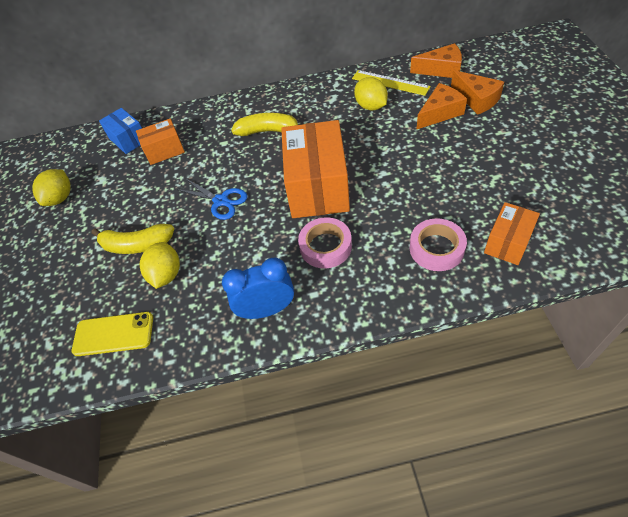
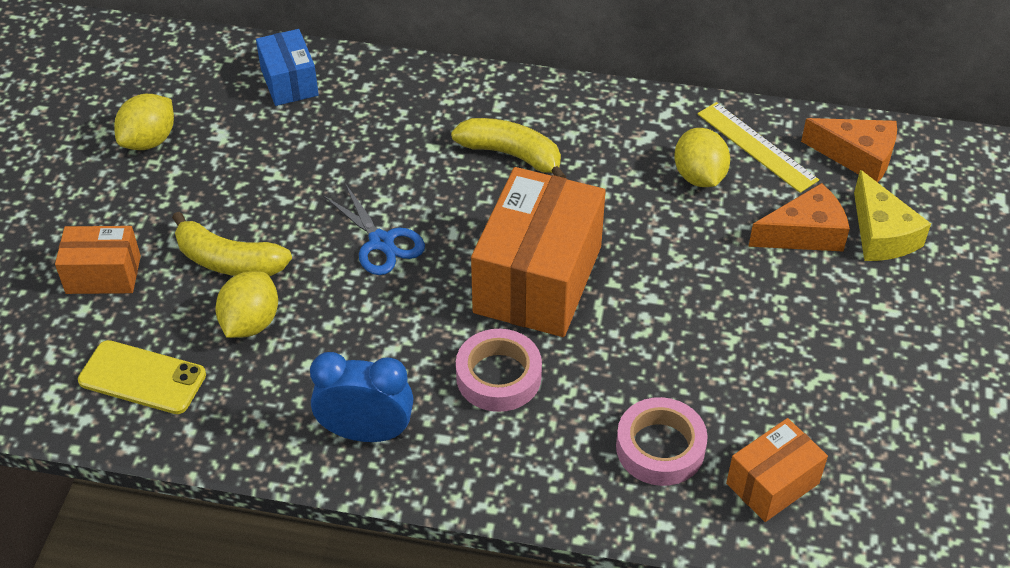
camera: 15 degrees right, 5 degrees down
(164, 150) = (336, 123): orange box -> orange box (103, 274)
(476, 99) = (881, 234): orange cheese -> yellow cheese

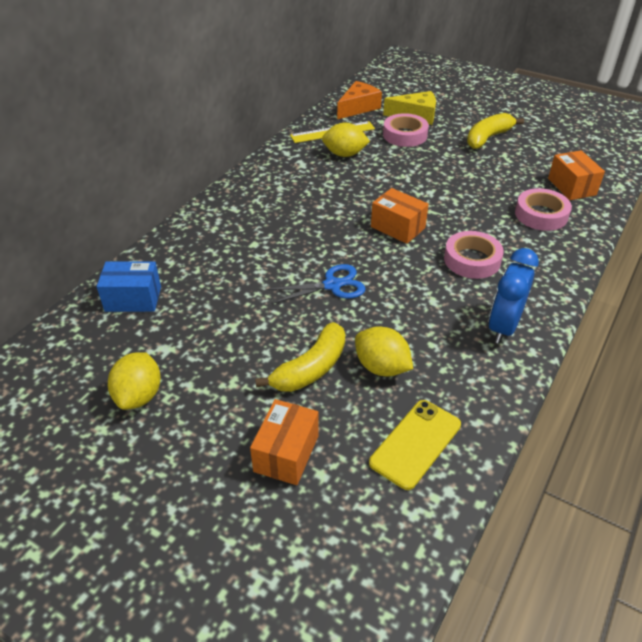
camera: 70 degrees left, 5 degrees down
(149, 141) = (139, 396): yellow lemon -> yellow lemon turned 45 degrees clockwise
(512, 155) = (284, 213): yellow banana -> yellow banana (488, 138)
(538, 279) = (397, 227): orange box -> orange box, size x0.53
(804, 233) = (405, 135): orange cheese -> pink tape

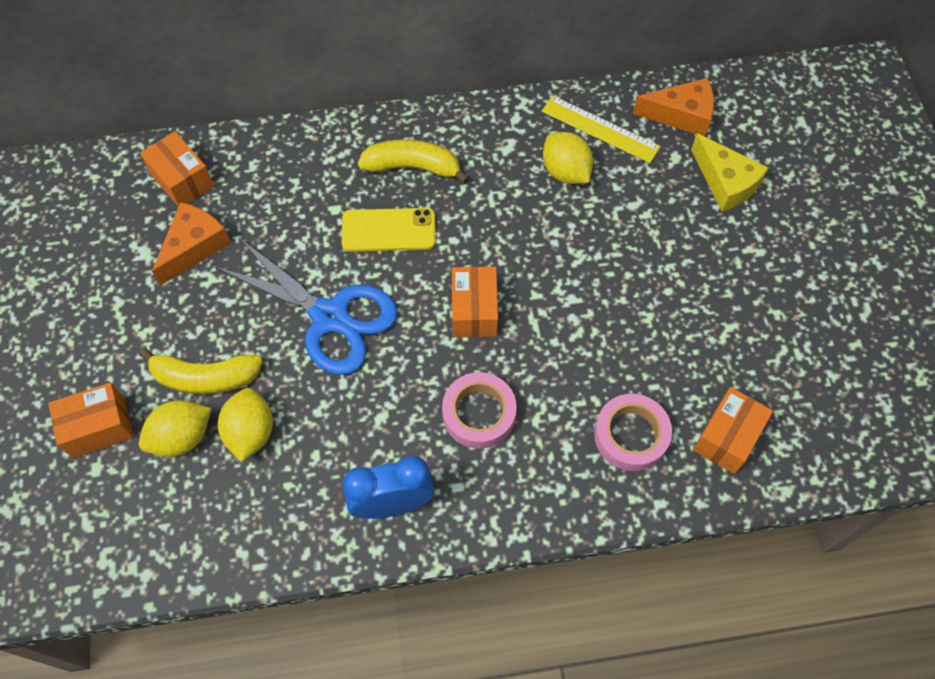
camera: 50 degrees right, 20 degrees up
(133, 299) = (182, 180): blue box -> orange box
(139, 396) = (81, 279): yellow lemon -> yellow lemon (182, 437)
(195, 320) = (194, 247): none -> orange cheese
(332, 285) = (330, 317): blue scissors -> blue scissors, size x1.69
(405, 135) = (667, 200): pink tape -> none
(415, 443) = (179, 517): yellow phone -> yellow phone (388, 230)
(488, 138) = (753, 287): yellow banana -> yellow banana (413, 167)

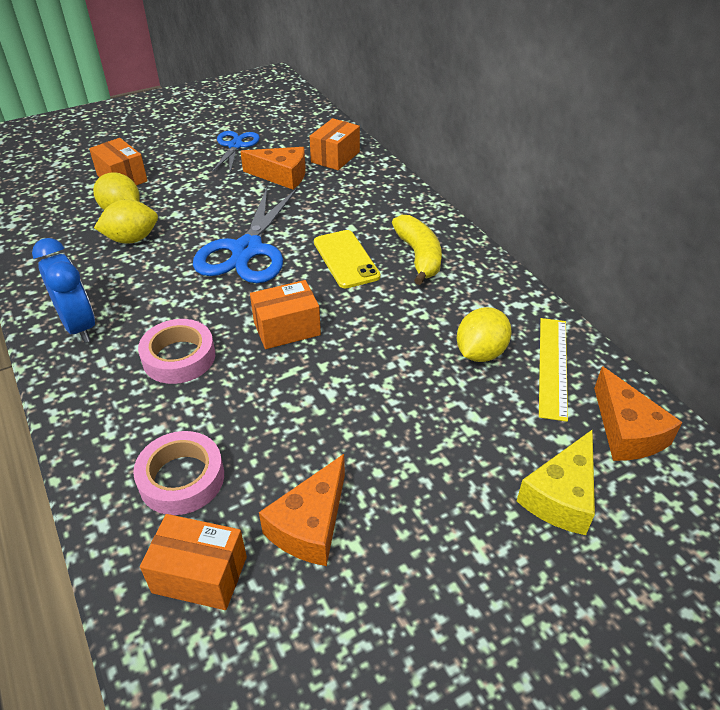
camera: 70 degrees right, 20 degrees down
(91, 280) = (235, 146): none -> blue scissors
(205, 378) = (173, 208): yellow banana -> none
(704, 351) = (310, 525): none -> orange cheese

